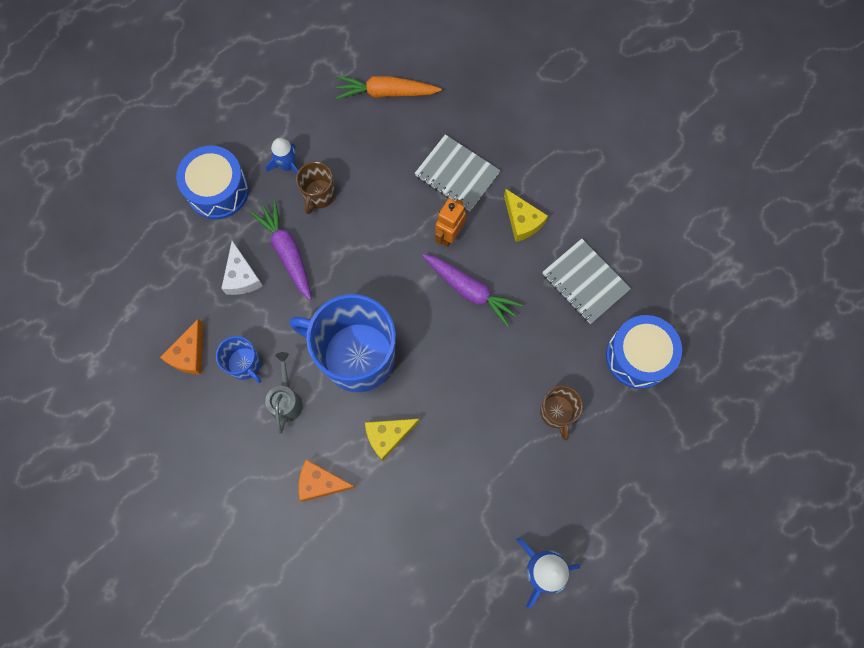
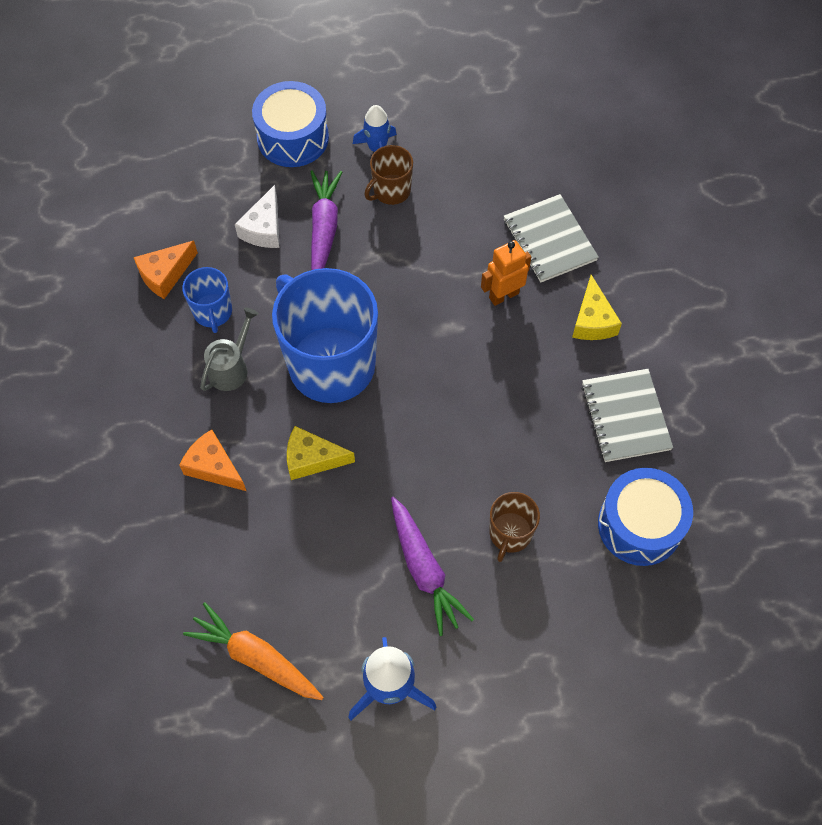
camera: 30 degrees right, 10 degrees down
(386, 92) = (523, 127): orange carrot -> orange carrot (256, 657)
(470, 290) = (492, 361): purple carrot -> purple carrot (424, 569)

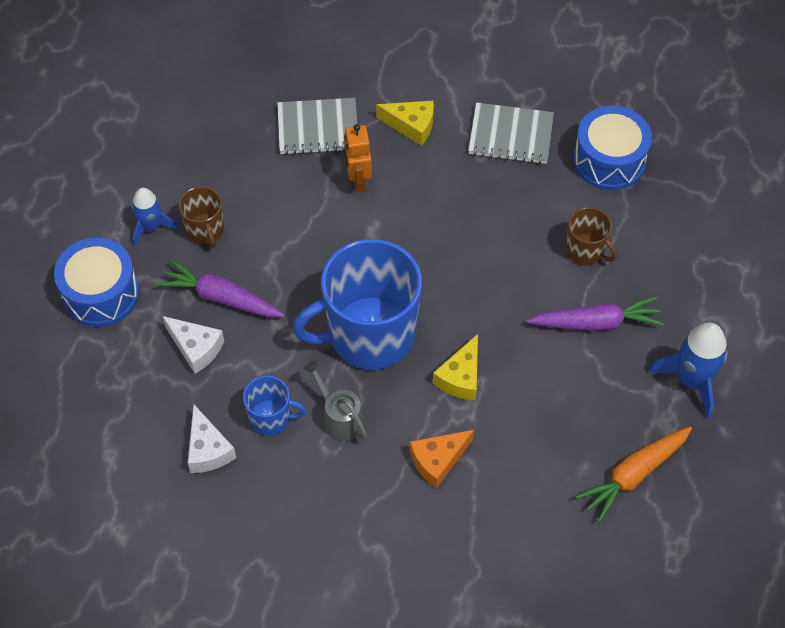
camera: 70 degrees left, 5 degrees down
(165, 274) = (208, 449): orange cheese -> white cheese

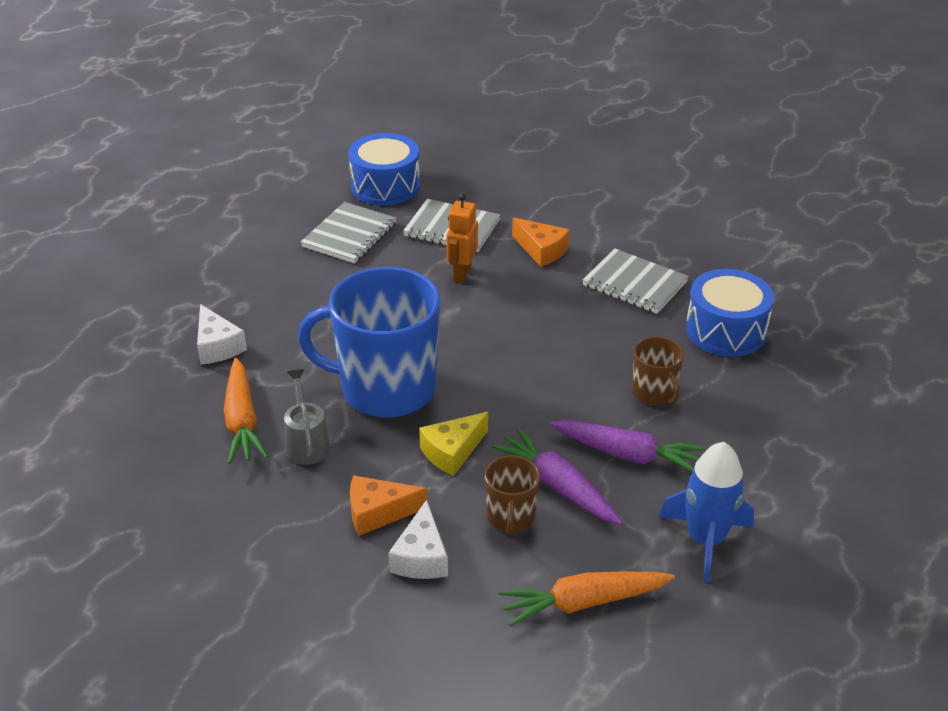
camera: 25 degrees right, 20 degrees down
(101, 293) = (169, 282): blue drum -> blue drum (385, 186)
(151, 227) = (250, 251): blue rocket -> none
(205, 231) = (295, 268): brown mug -> brown mug (510, 517)
(208, 449) = (164, 424): white cheese -> white cheese (421, 557)
(221, 297) = (270, 317): purple carrot -> purple carrot (557, 486)
(230, 172) = (349, 235): none -> grey notebook
(271, 418) = (242, 421): blue mug -> orange carrot
(411, 126) = (541, 250): yellow cheese -> orange cheese

